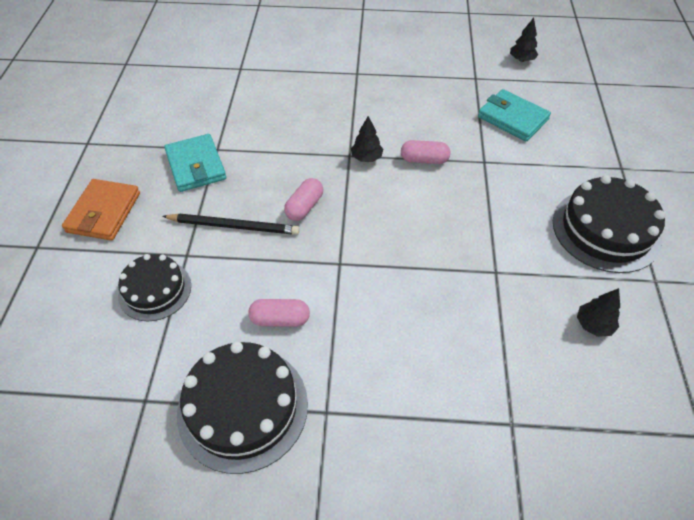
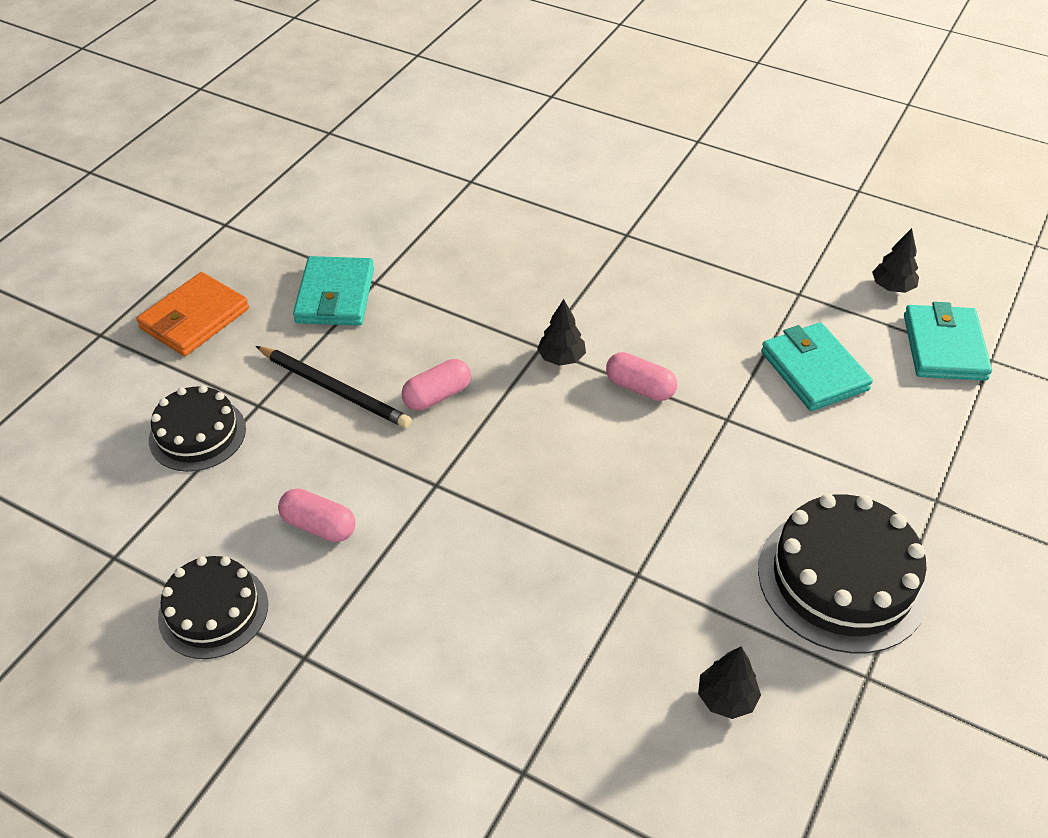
camera: 25 degrees right, 5 degrees down
(243, 407) = (213, 611): black cake -> black cake, size x0.63
(569, 84) = (944, 347): none -> turquoise wallet

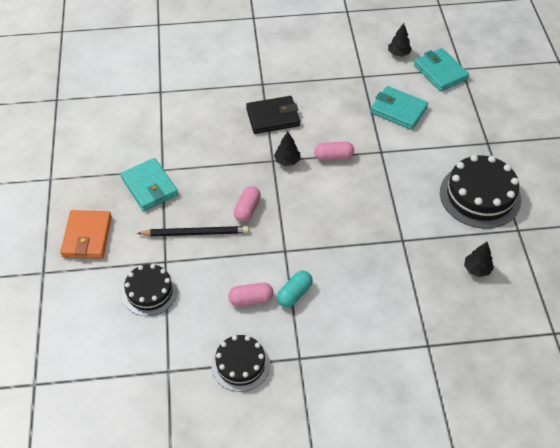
camera: 35 degrees left, 5 degrees up
(388, 556) = (294, 294): none -> turquoise capsule
(598, 287) = (273, 117): none -> black wallet

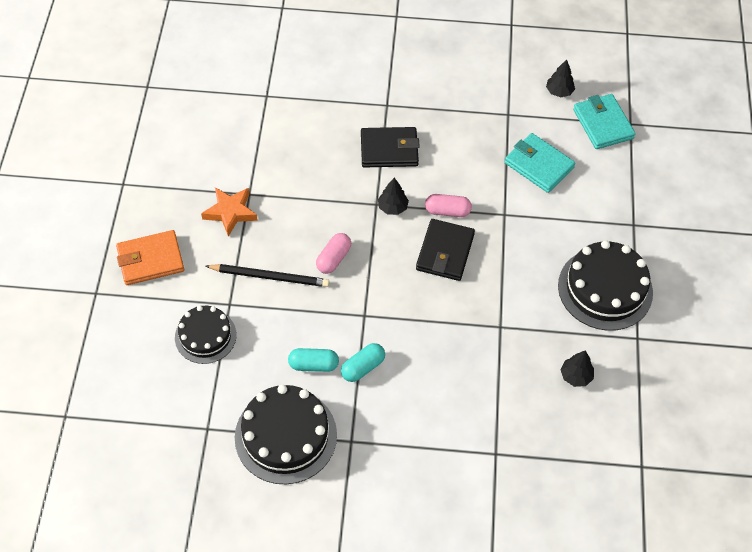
camera: 10 degrees right, 5 degrees up
(87, 237) = (150, 260): orange wallet -> orange wallet turned 60 degrees clockwise
(149, 187) = (230, 212): turquoise wallet -> orange star
(240, 364) = (285, 436): black cake -> black cake, size x1.58
(251, 299) = (313, 365): pink capsule -> turquoise capsule
(340, 189) = (445, 252): none -> black wallet

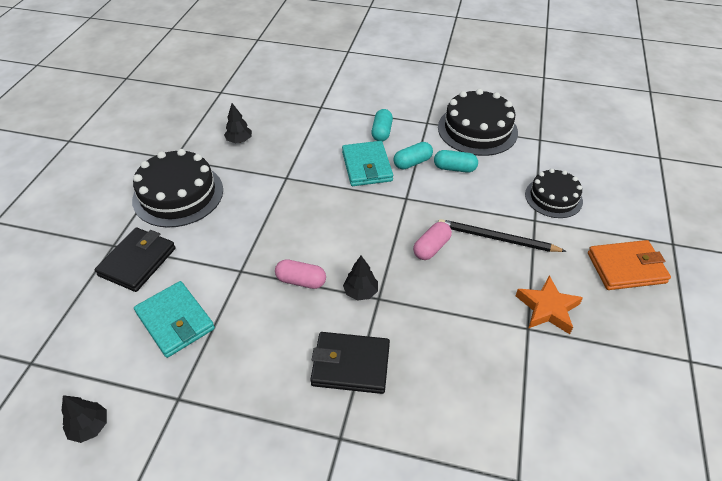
camera: 170 degrees left, 10 degrees down
(406, 414) = (382, 132): none -> turquoise capsule
(445, 252) = (316, 241): black wallet -> black wallet (137, 262)
(603, 124) = (65, 366): turquoise wallet -> turquoise wallet (367, 166)

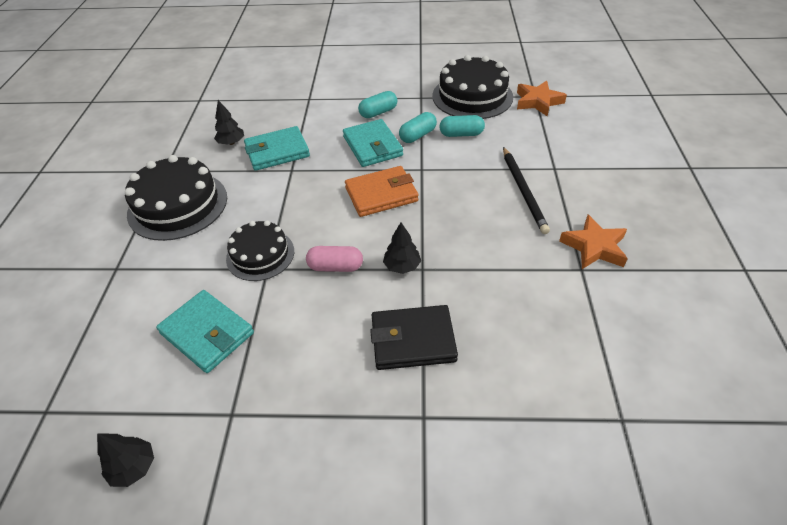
camera: 10 degrees left, 0 degrees up
(137, 262) = (148, 280): black wallet -> none
(278, 157) = (277, 151): none -> turquoise wallet
(382, 132) = (378, 112): turquoise capsule -> turquoise capsule turned 60 degrees clockwise
(431, 248) = (461, 211): pink capsule -> none
(497, 238) = (523, 191): black pencil -> black pencil turned 105 degrees counterclockwise
(540, 146) = (538, 102): none -> orange star
(553, 197) = (565, 145): black cake -> black cake (260, 255)
(626, 268) = (655, 196): orange wallet -> orange wallet (381, 194)

